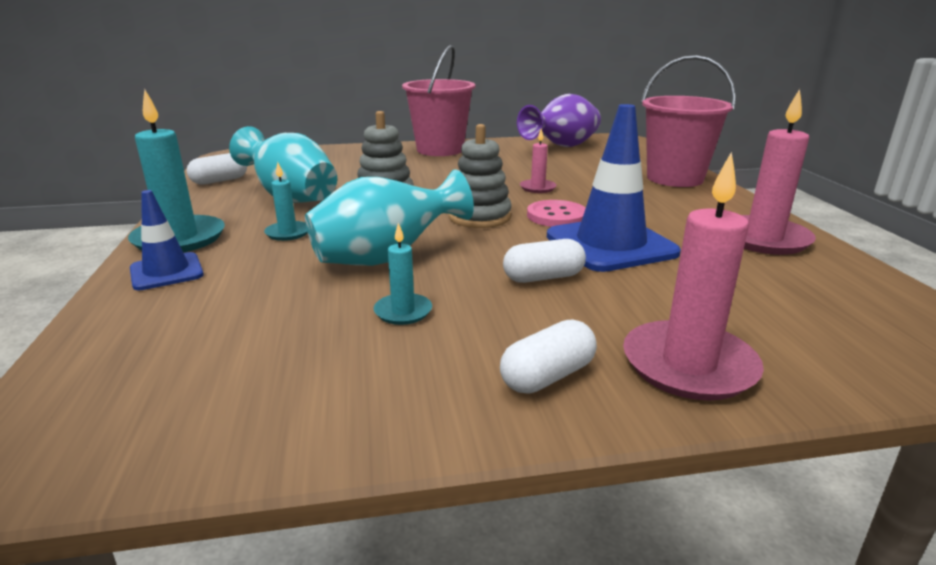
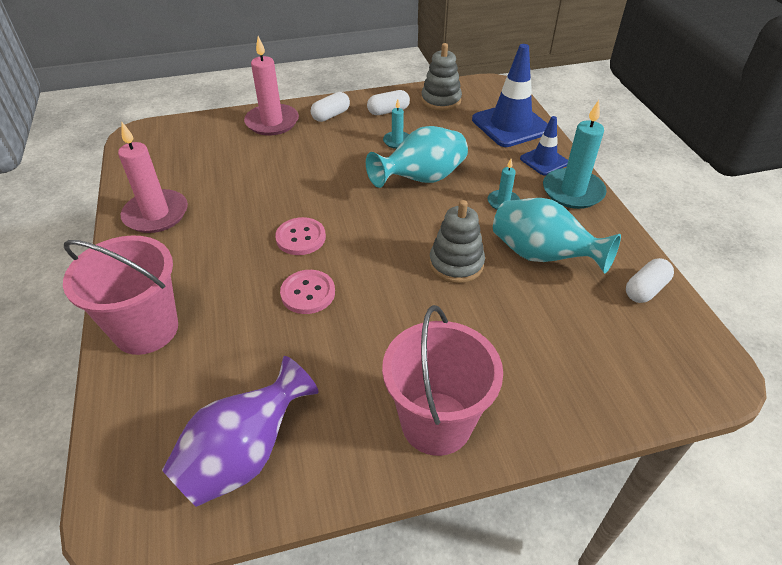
camera: 175 degrees right, 20 degrees up
(479, 217) = (364, 232): grey stacking toy -> grey stacking toy (441, 100)
(537, 188) = (308, 293): pink candle -> pink button
(543, 277) = (323, 168): white capsule -> white capsule (388, 111)
(610, 245) = (271, 201): blue traffic cone -> blue traffic cone (510, 125)

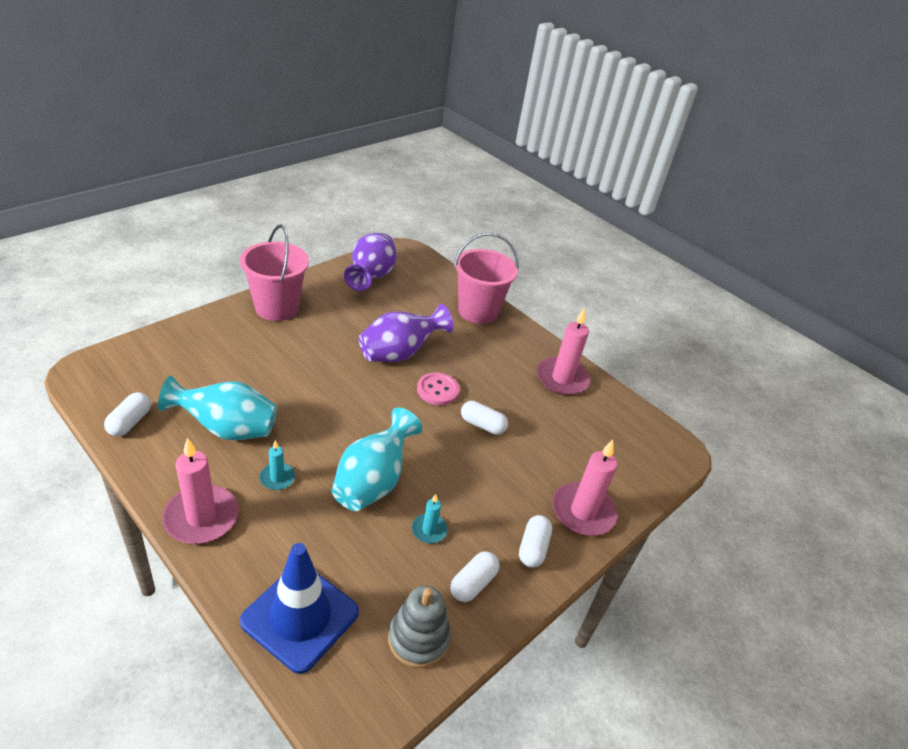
camera: 145 degrees right, 5 degrees down
(287, 195) = (482, 425): none -> white capsule
(308, 293) = (399, 353): pink button -> purple vase
(456, 264) = (301, 402): grey stacking toy -> none
(544, 161) = (241, 557): blue traffic cone -> none
(573, 191) = (201, 517): turquoise candle -> pink candle

